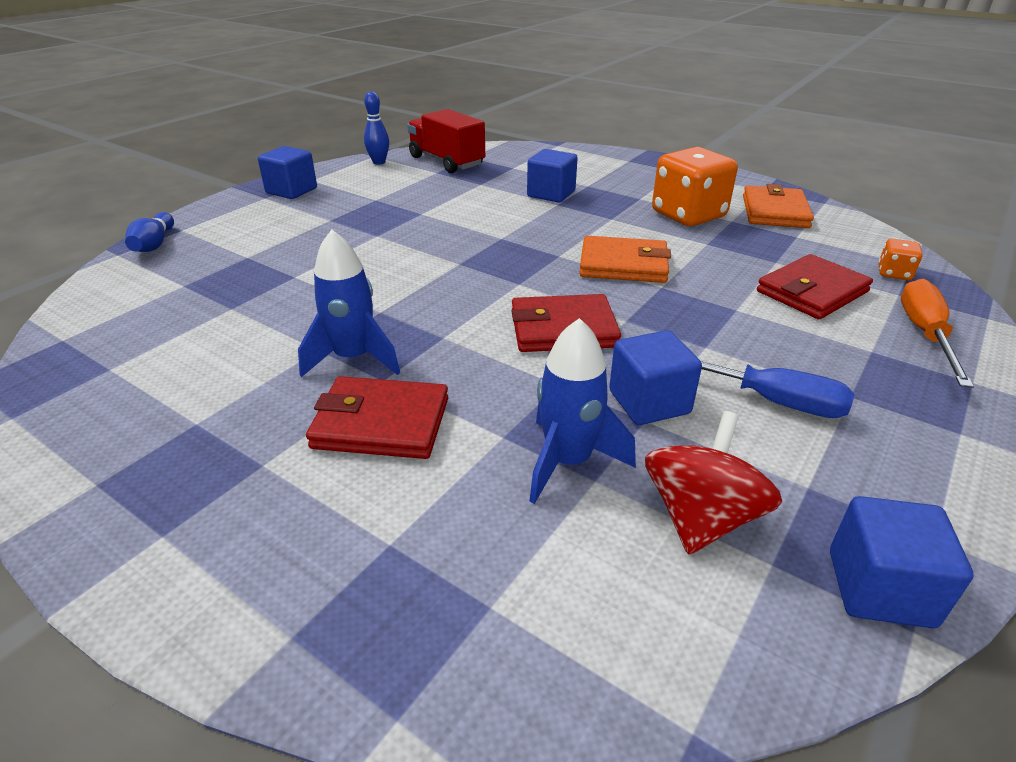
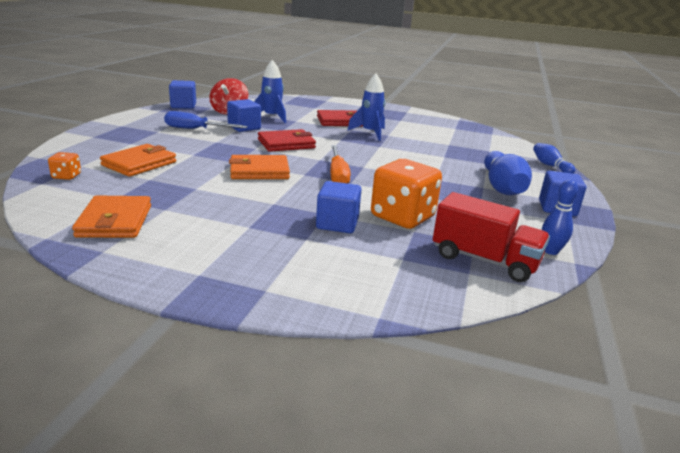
camera: 160 degrees right, 10 degrees down
(305, 217) = (502, 187): none -> blue bowling pin
(688, 215) = (204, 211): orange dice -> orange dice (402, 217)
(811, 291) = (139, 164): red wallet -> orange wallet
(925, 334) = (92, 149): orange screwdriver -> orange screwdriver (337, 175)

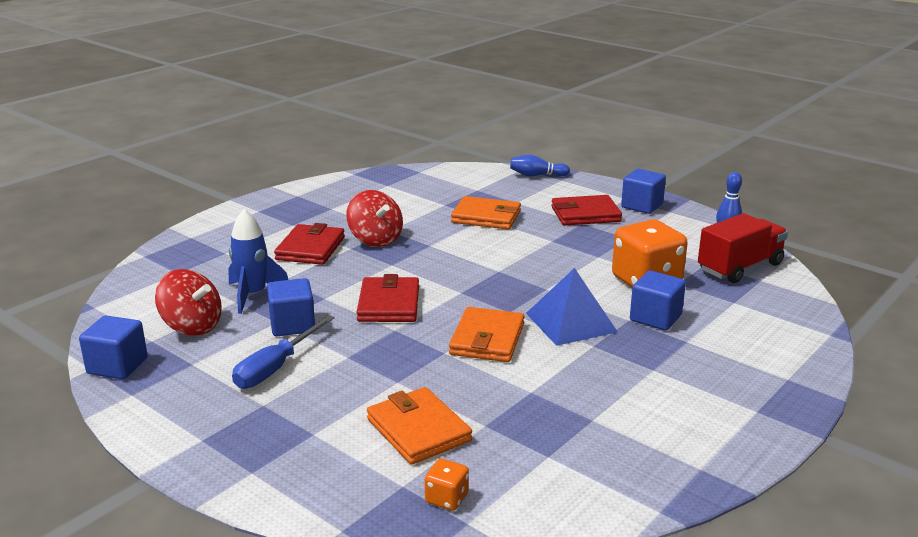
camera: 65 degrees left, 0 degrees up
(114, 221) = (621, 458): orange wallet -> orange wallet (486, 217)
(304, 193) = (571, 322): none -> blue pyramid
(337, 175) = (520, 291): orange screwdriver -> none
(370, 133) = (375, 239): blue rocket -> red spinning top
(502, 187) = (585, 214): blue bowling pin -> red wallet

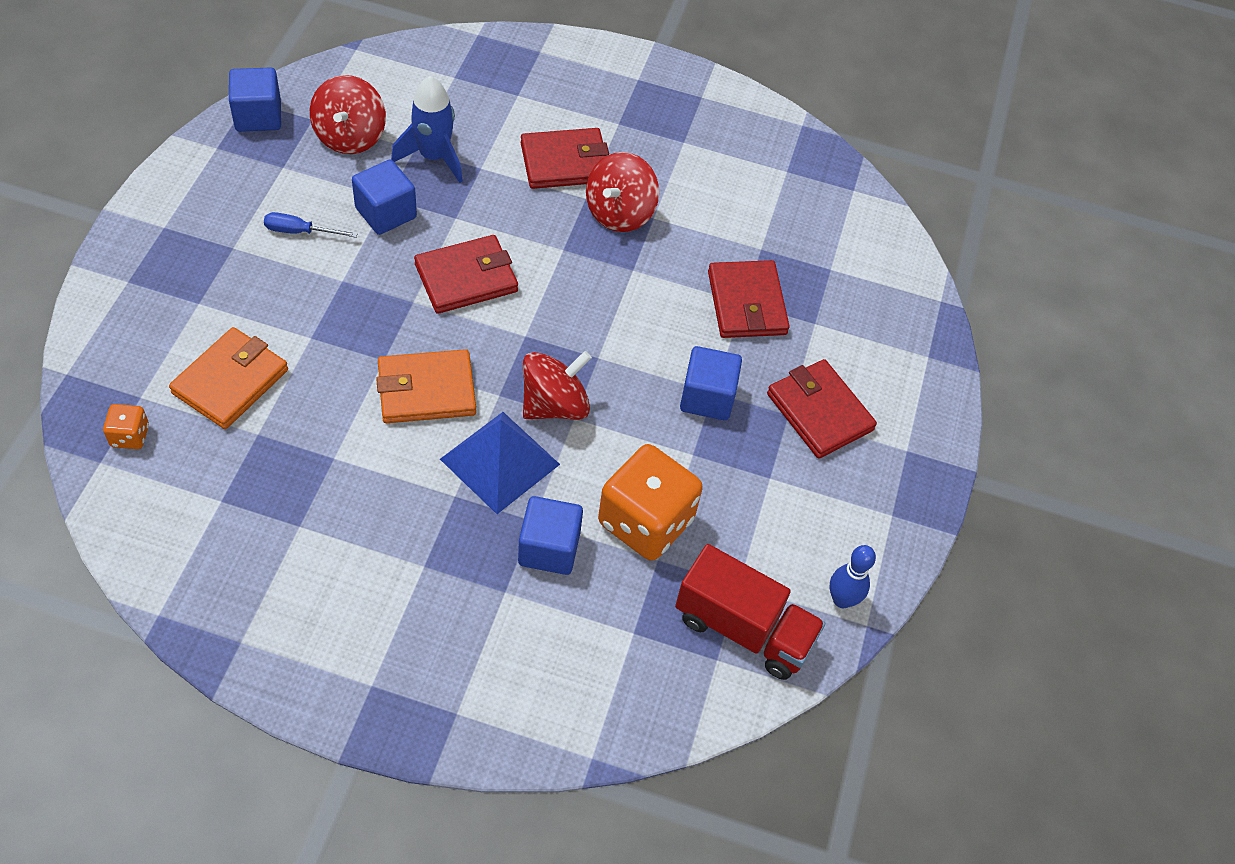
camera: 60 degrees right, 30 degrees up
(276, 367) = (300, 231): blue screwdriver -> blue screwdriver, size x0.61
(486, 217) = (746, 303): orange wallet -> red wallet
(531, 293) = (554, 405): none -> red spinning top
(537, 175) = (925, 323): blue bowling pin -> none
(642, 206) = (890, 475): blue cube -> blue cube (707, 397)

